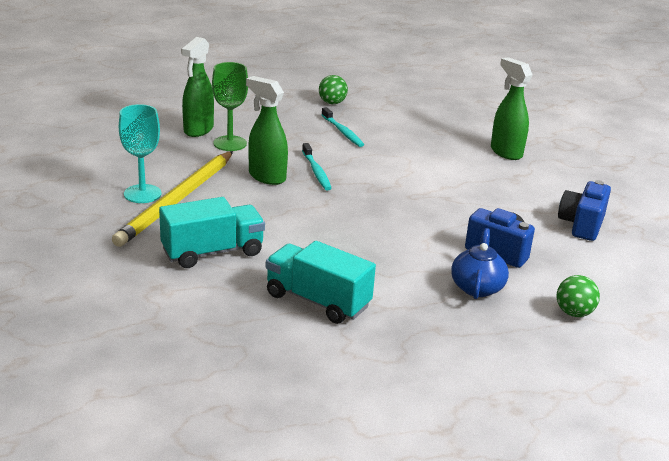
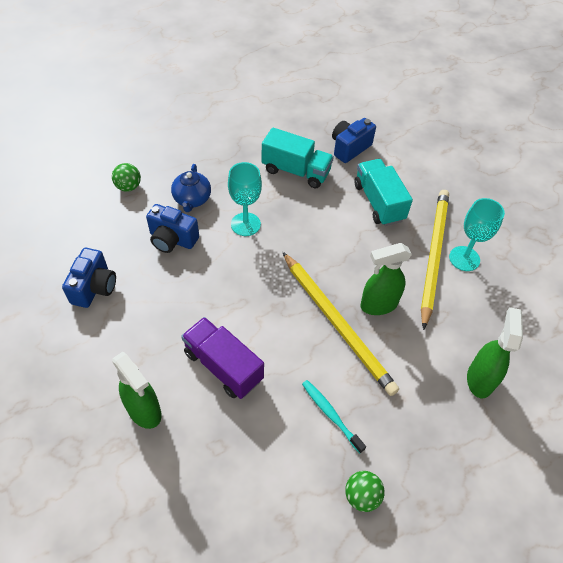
camera: 170 degrees right, 25 degrees up
(212, 252) = (378, 202): turquoise truck -> turquoise truck turned 105 degrees clockwise
(217, 320) = (349, 148): none -> blue camera
(230, 143) = (436, 358): green goblet -> none
(266, 177) = (378, 305): green spray bottle -> green spray bottle turned 135 degrees clockwise
(316, 172) = (337, 323): turquoise toothbrush -> yellow pencil
(403, 253) = (245, 224): none -> turquoise goblet
(435, 163) = (223, 366): none -> purple truck

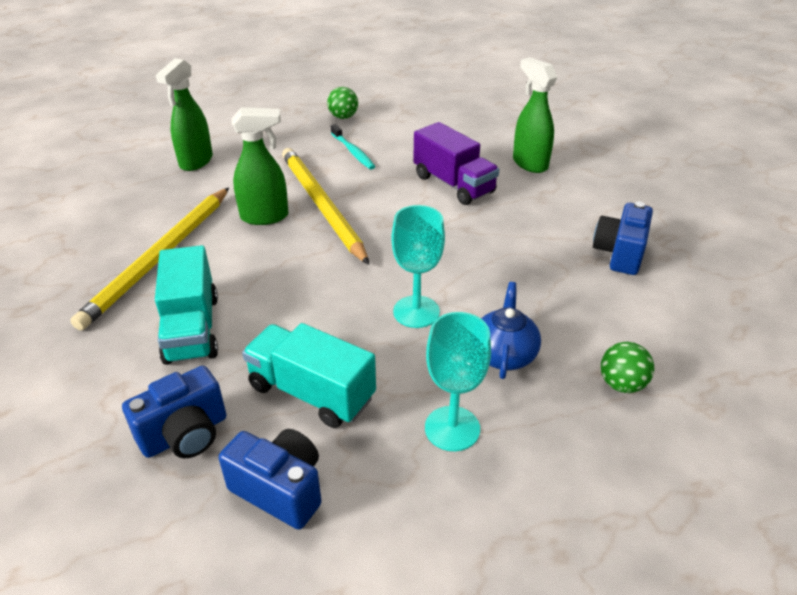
camera: 170 degrees left, 15 degrees down
(172, 239) = (527, 299): blue camera -> blue camera (280, 490)
(464, 258) = (121, 251): turquoise goblet -> turquoise goblet (452, 428)

